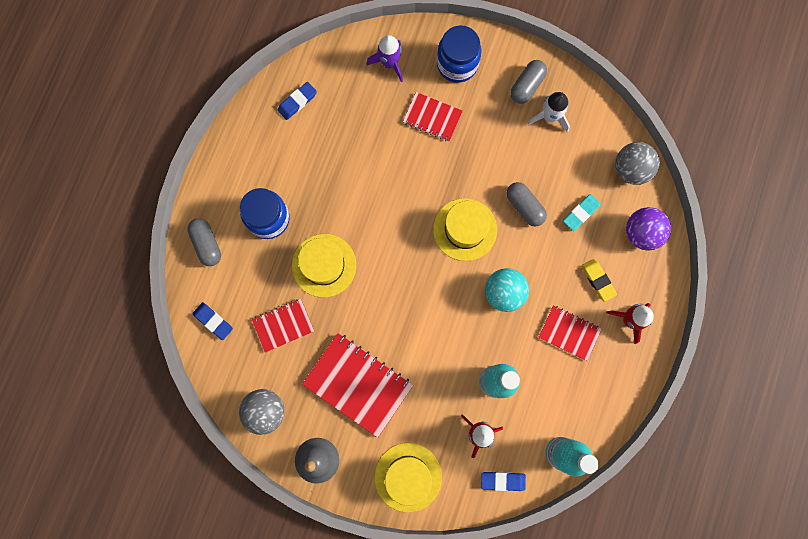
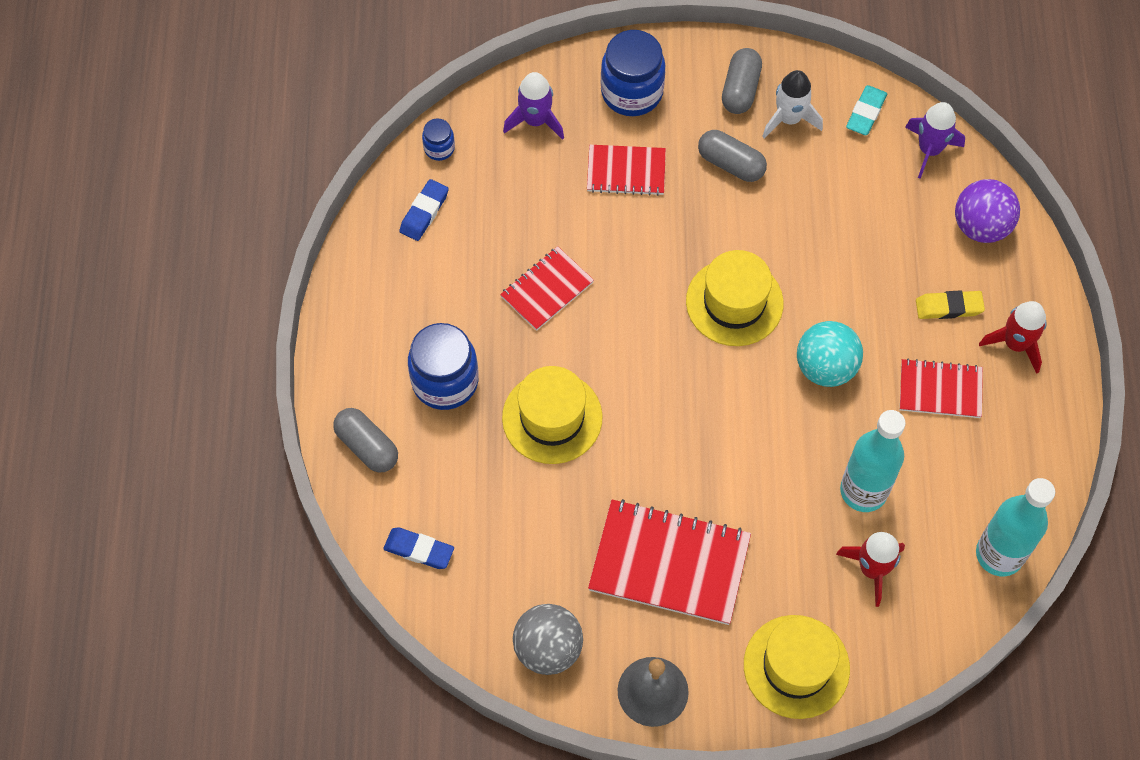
camera: 20 degrees left, 15 degrees down
(283, 325) = (526, 520): red notebook -> red notebook (547, 289)
(322, 61) = (439, 148): none -> blue jar
(503, 480) = (935, 622): blue eraser -> none
(524, 207) = (805, 245): grey capsule -> grey capsule (731, 164)
(581, 213) = (886, 228): turquoise eraser -> turquoise eraser (866, 113)
(598, 280) = (949, 307): yellow eraser -> yellow eraser turned 45 degrees counterclockwise
(630, 169) = (929, 150): grey ball -> purple rocket

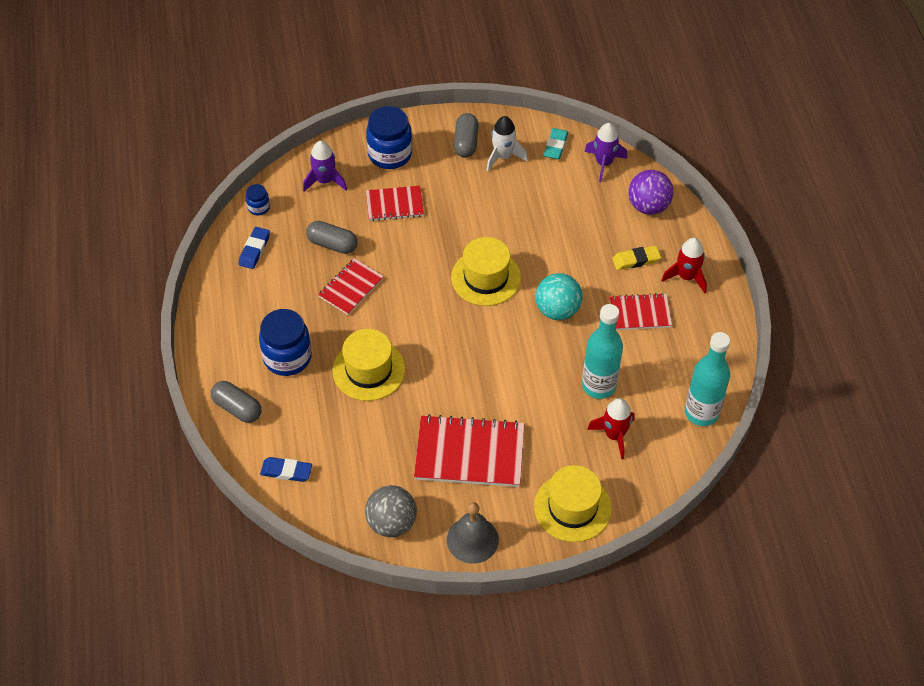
camera: 10 degrees left, 10 degrees down
(731, 164) = (467, 190): grey capsule -> grey capsule (332, 244)

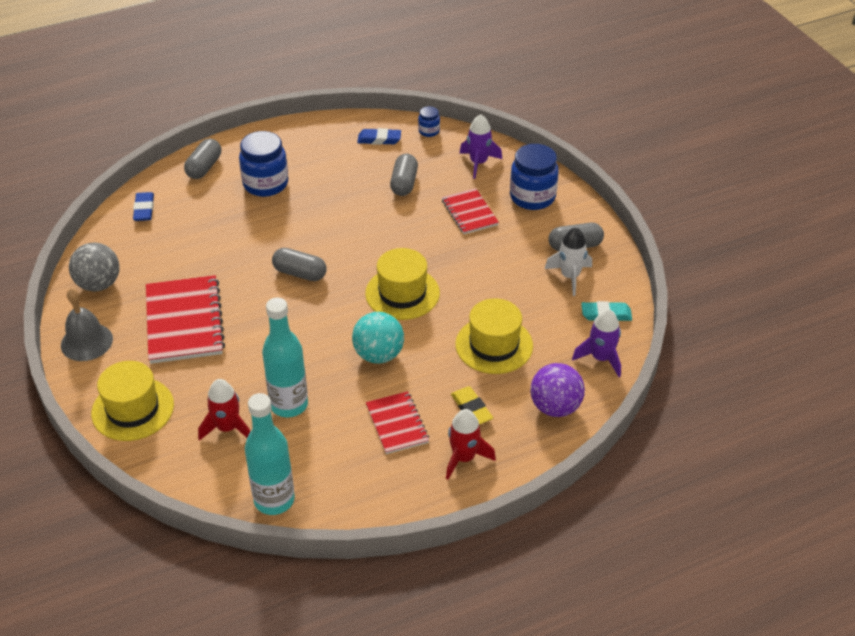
camera: 75 degrees right, 10 degrees down
(351, 287) = (357, 205): red notebook -> none
(369, 370) = (265, 236): yellow hat -> yellow hat (494, 345)
(433, 350) = (300, 273): none -> grey capsule

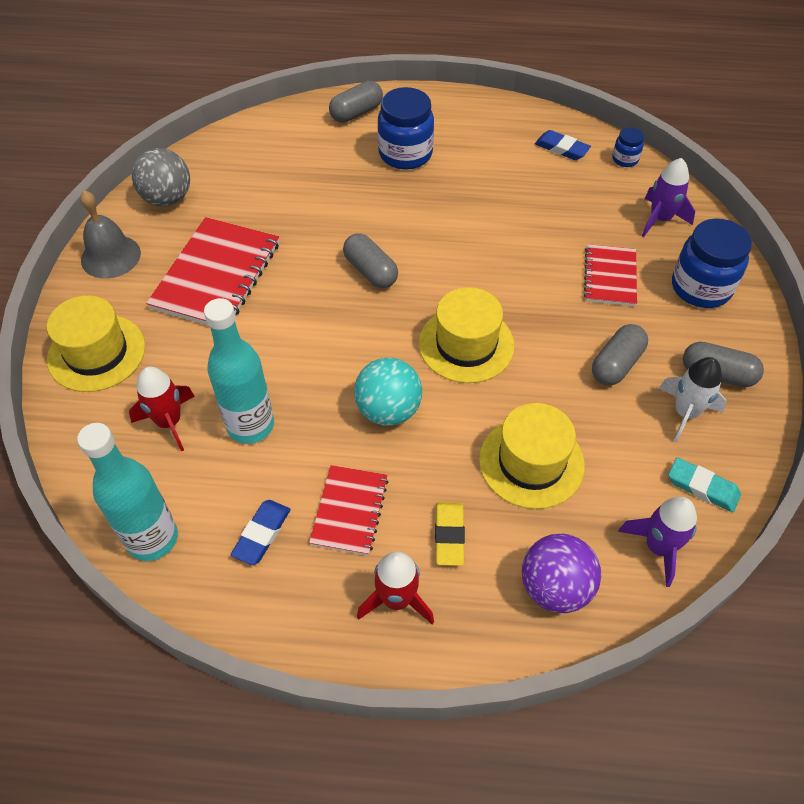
camera: 30 degrees right, 10 degrees up
(144, 209) = (267, 135): blue eraser -> blue eraser (262, 534)
(404, 183) = (556, 211): grey capsule -> grey capsule (616, 364)

